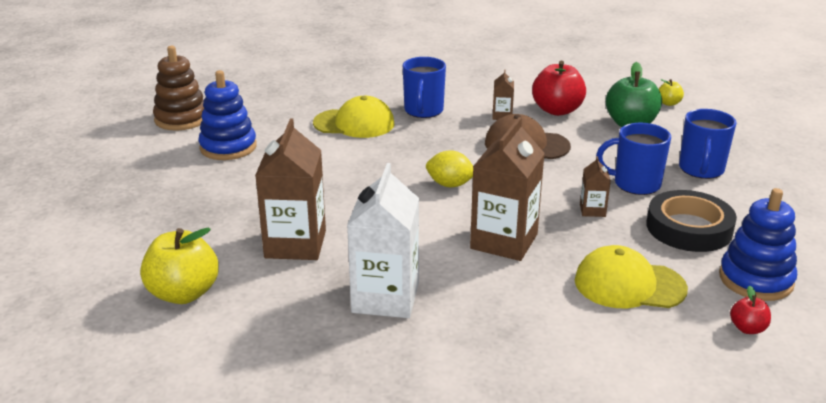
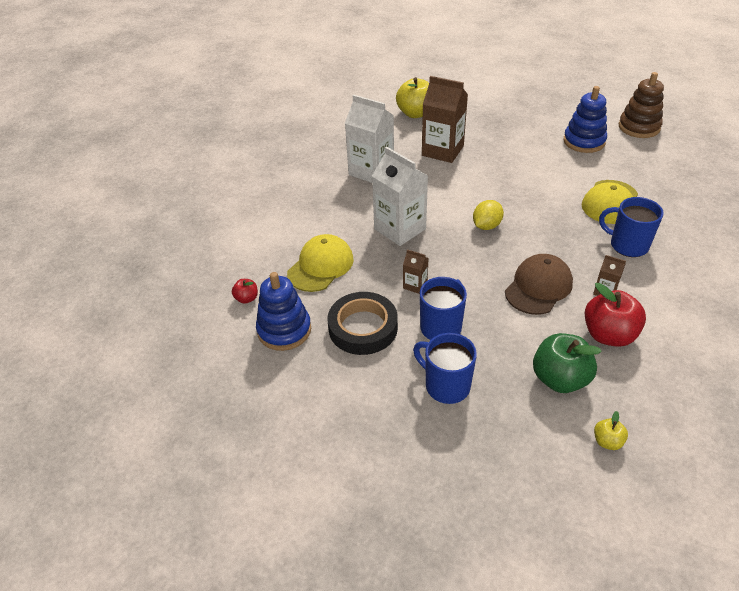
camera: 115 degrees right, 15 degrees up
(504, 241) = (400, 229): brown carton -> white carton

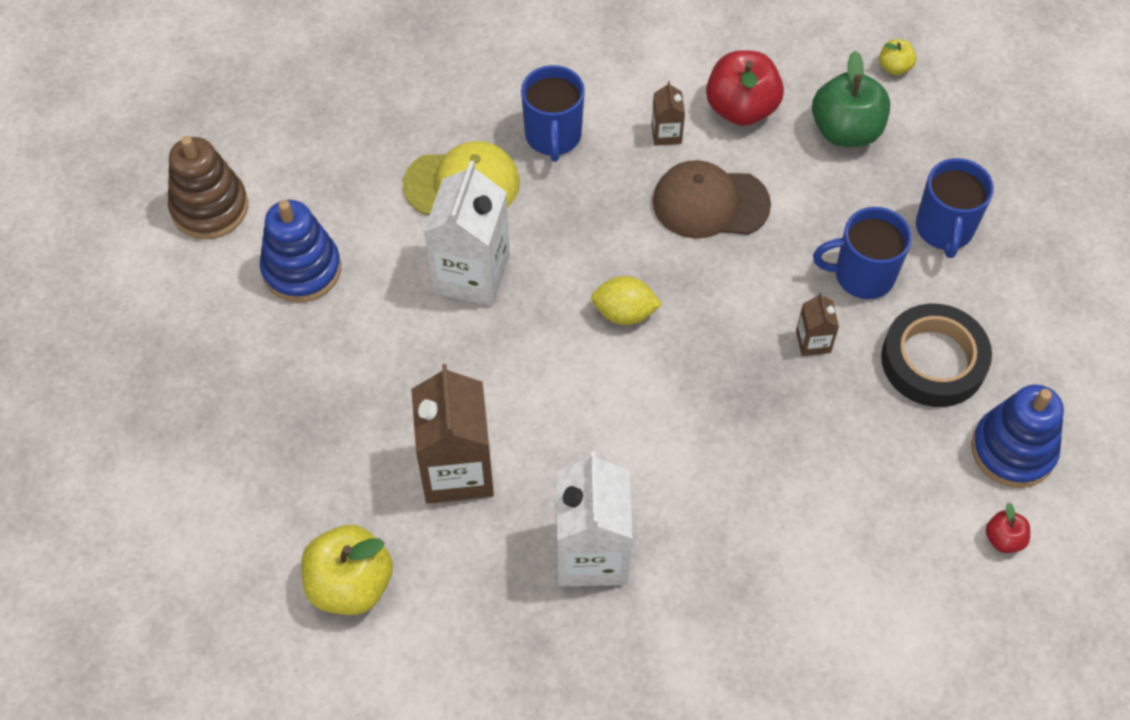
camera: 125 degrees left, 15 degrees up
(320, 266) = (869, 483): yellow cap -> none
(400, 229) = (712, 423): white carton -> white carton (471, 274)

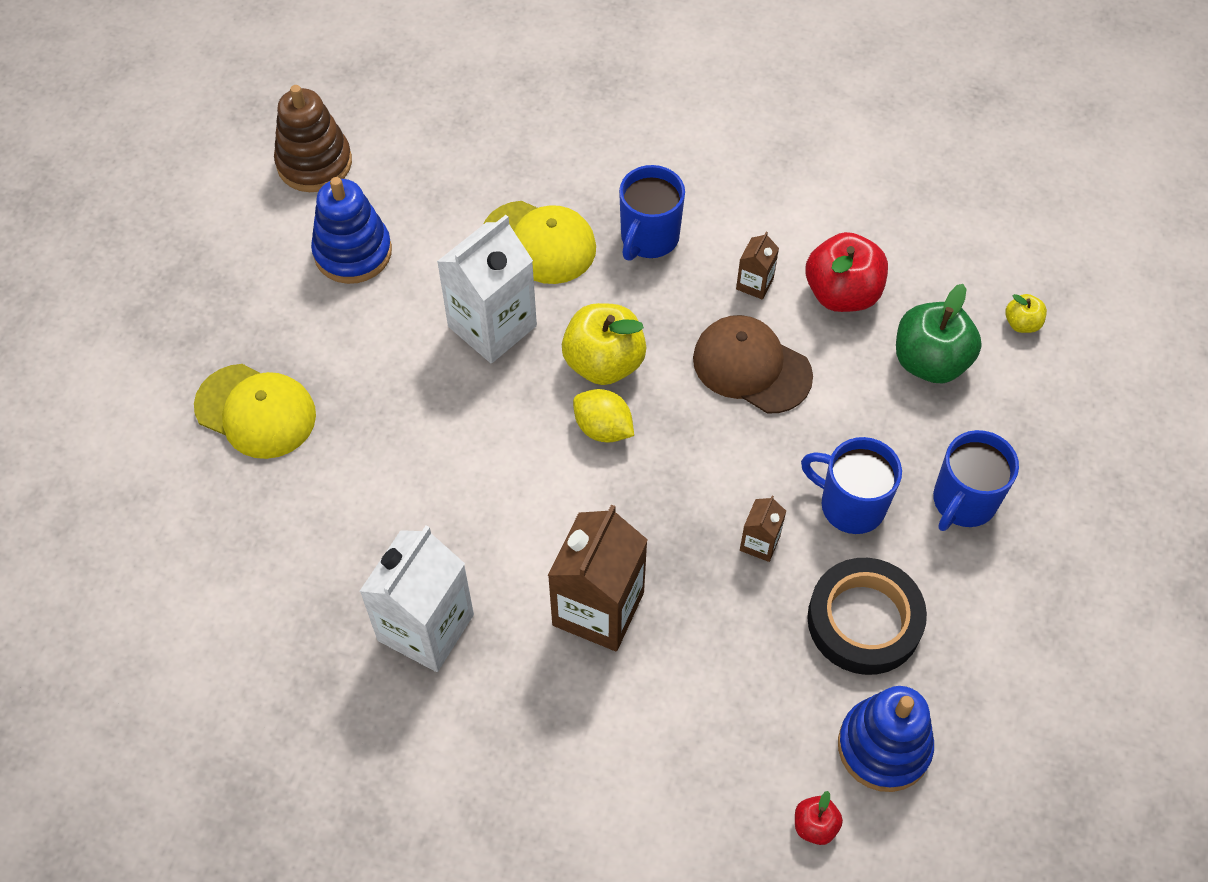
camera: 30 degrees right, 0 degrees up
(312, 450) = (256, 411): none -> yellow cap
(350, 584) = (208, 543): yellow apple -> yellow apple (604, 362)
(457, 470) = (362, 492): brown carton -> brown carton (598, 608)

